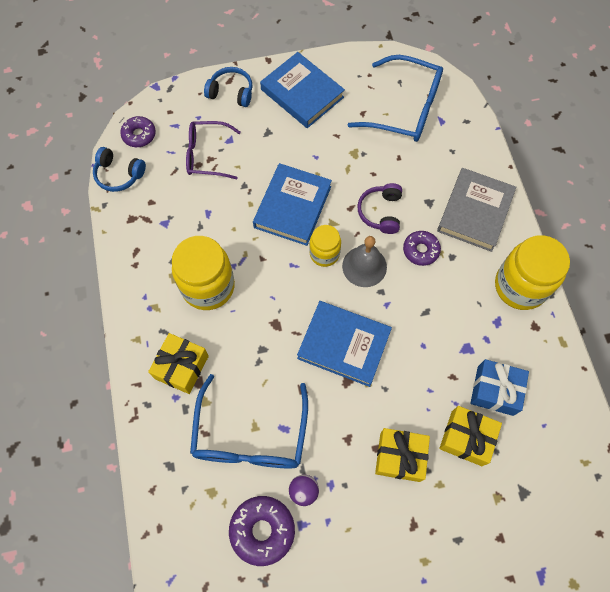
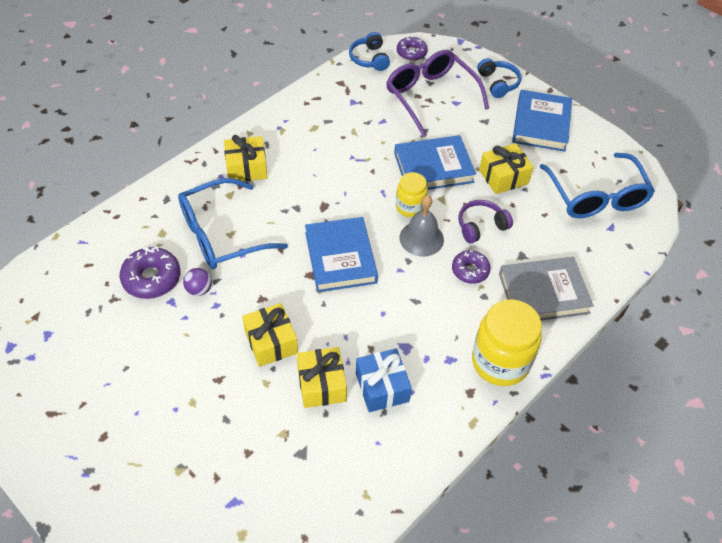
camera: 55 degrees right, 15 degrees down
(207, 155) = (431, 96): purple glasses -> purple glasses, size x1.52
(208, 286) = (322, 151): yellow jar -> none
(340, 160) = (503, 177): none -> yellow gift

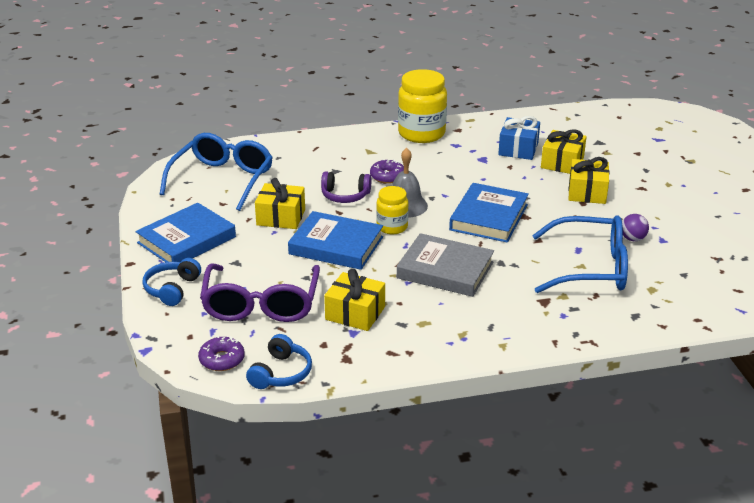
camera: 145 degrees left, 20 degrees down
(151, 278) = (675, 260): purple donut -> none
(246, 168) = (529, 312): yellow gift -> yellow gift (355, 313)
(543, 293) = (347, 149): grey book -> grey book (445, 270)

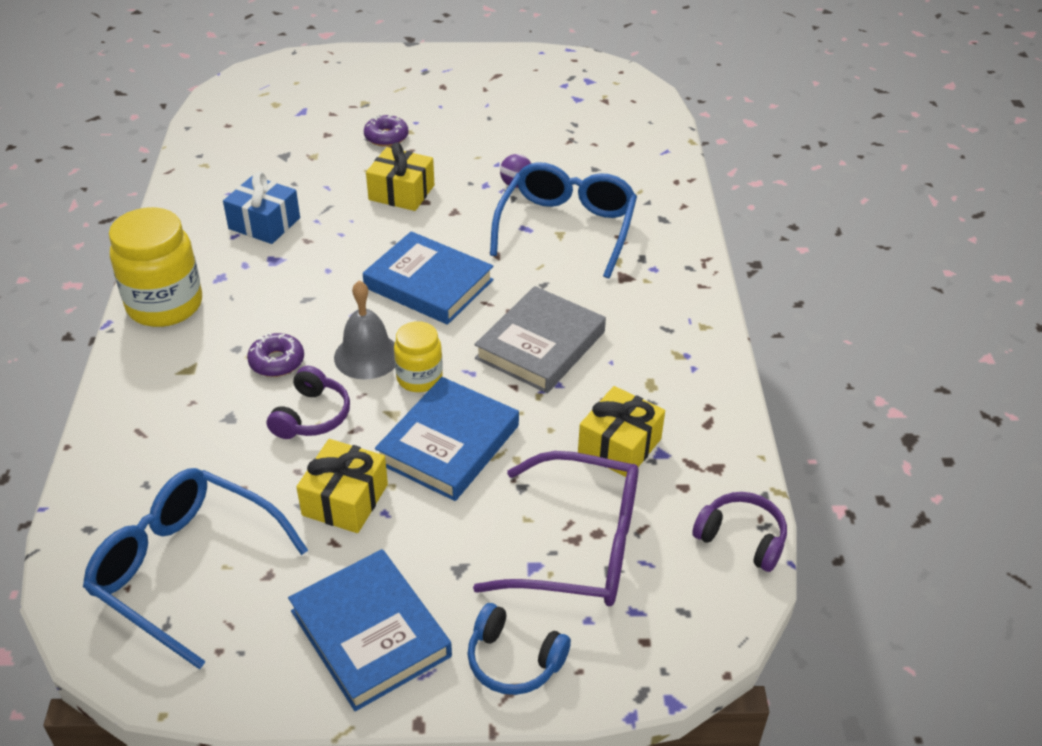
camera: 80 degrees left, 10 degrees up
(222, 359) = (706, 604): purple donut -> purple donut (386, 137)
(281, 373) = (741, 538): blue headphones -> purple headphones
(562, 162) = (320, 195): yellow gift -> none

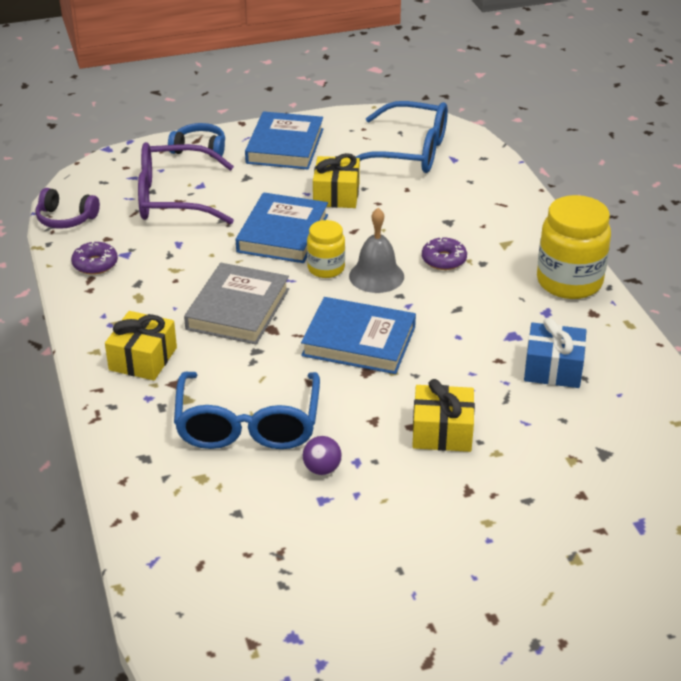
camera: 165 degrees right, 5 degrees down
(312, 416) = (391, 232): purple headphones -> none
(370, 633) = (285, 146): blue book -> blue book turned 60 degrees clockwise
(386, 137) = (508, 506): purple donut -> purple donut (95, 264)
(619, 446) = (157, 253): yellow gift -> yellow gift (143, 359)

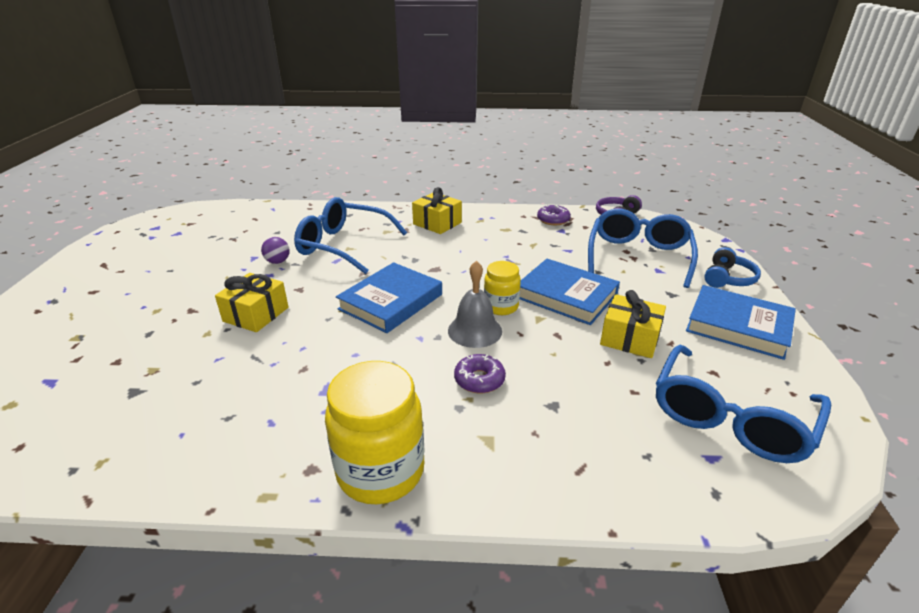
camera: 110 degrees right, 5 degrees down
(174, 198) = (638, 256): purple glasses -> blue glasses
(238, 309) = (468, 260): grey book -> none
(553, 368) = (259, 400): blue gift -> none

